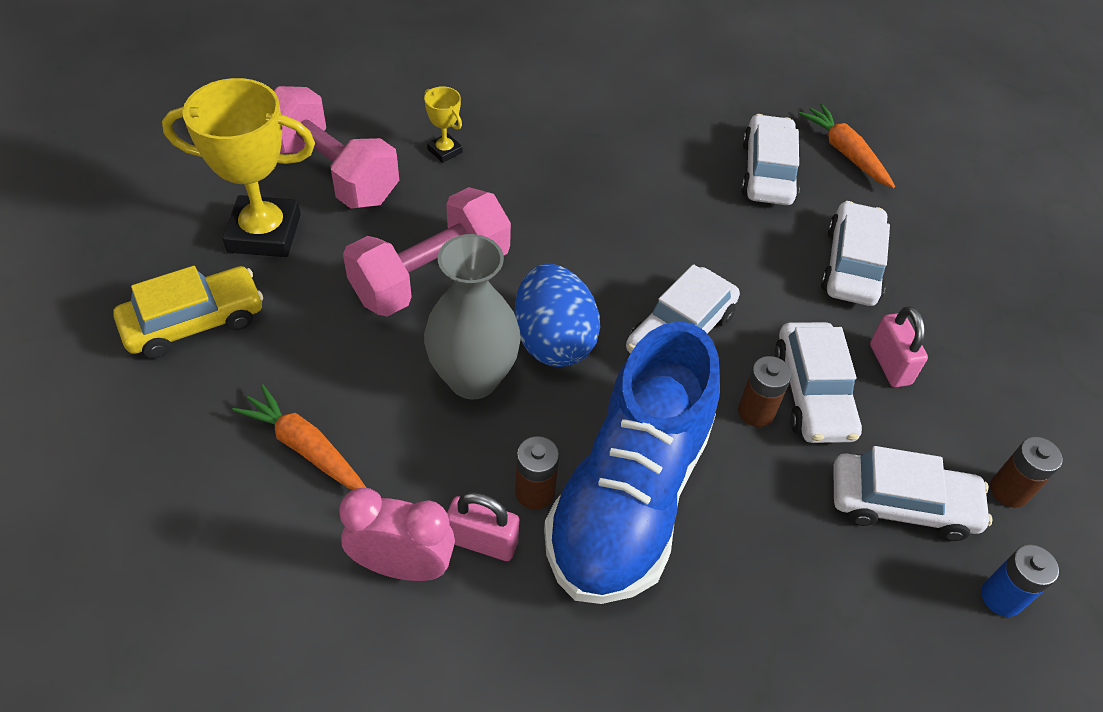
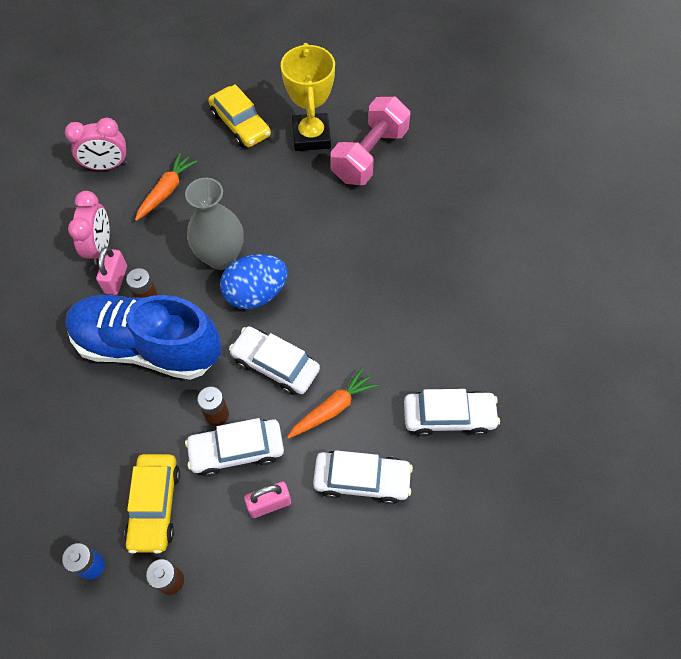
camera: 85 degrees right, 10 degrees up
(202, 547) = (107, 166): none -> pink clock
(431, 276) = (295, 222): pink dumbbell -> none
(445, 151) = (408, 208): yellow trophy -> none
(845, 153) = (491, 478): orange carrot -> orange carrot (332, 408)
(901, 504) = (155, 505): white car -> yellow car

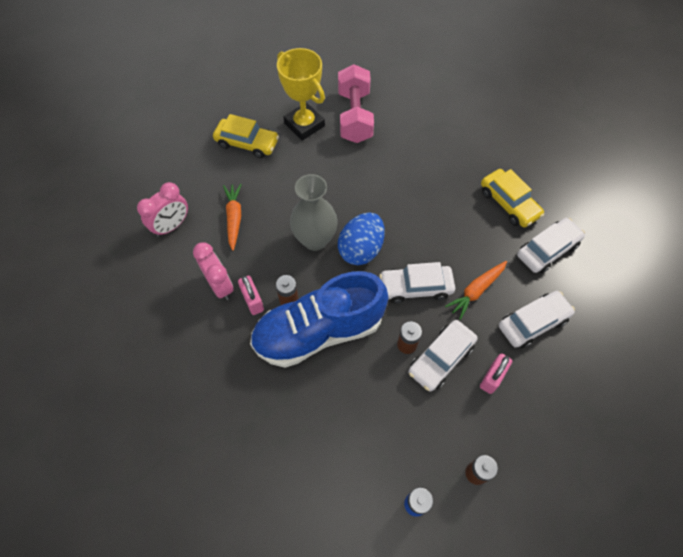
camera: 35 degrees left, 0 degrees up
(155, 505) = (421, 433): yellow car -> yellow car (509, 203)
(332, 408) = (476, 291): orange carrot -> orange carrot turned 150 degrees counterclockwise

